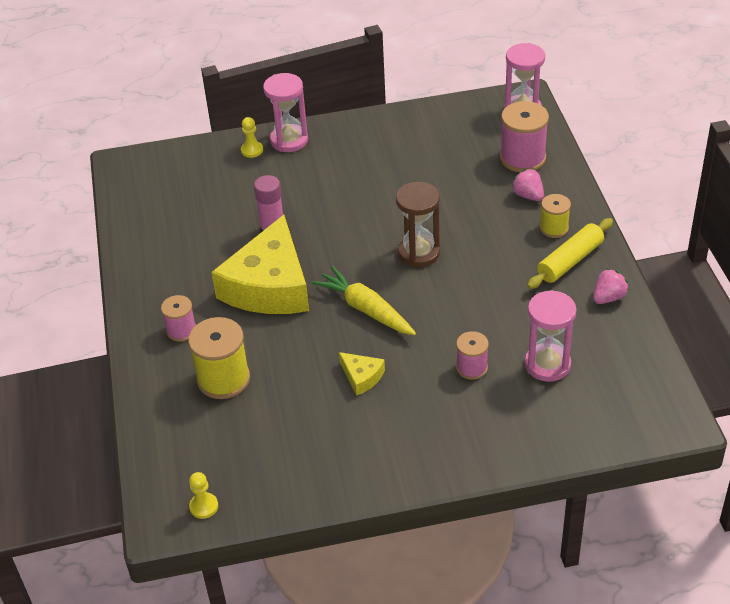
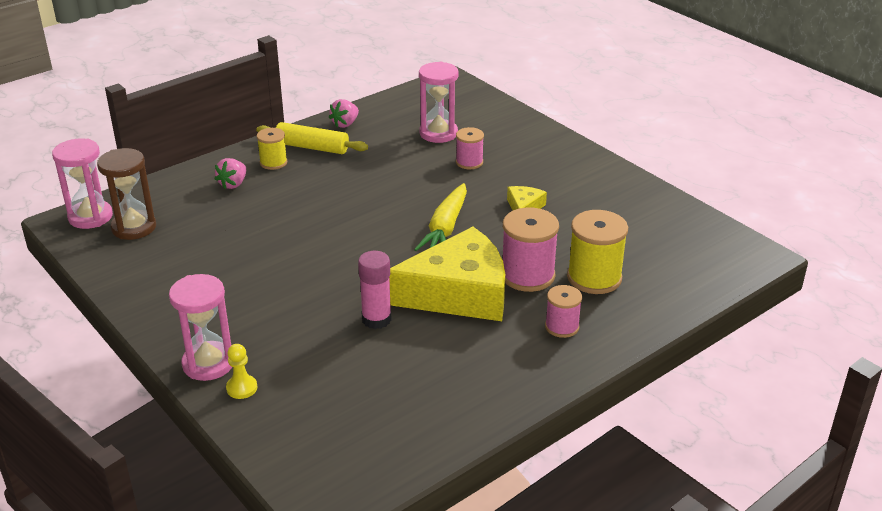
camera: 120 degrees left, 10 degrees down
(204, 506) = (723, 240): yellow pawn -> none
(419, 253) = (351, 221): brown hourglass -> brown hourglass (134, 227)
(522, 158) = (175, 199): pink spool -> pink spool (527, 275)
(608, 297) = (345, 124): pink strawberry -> pink strawberry turned 75 degrees counterclockwise

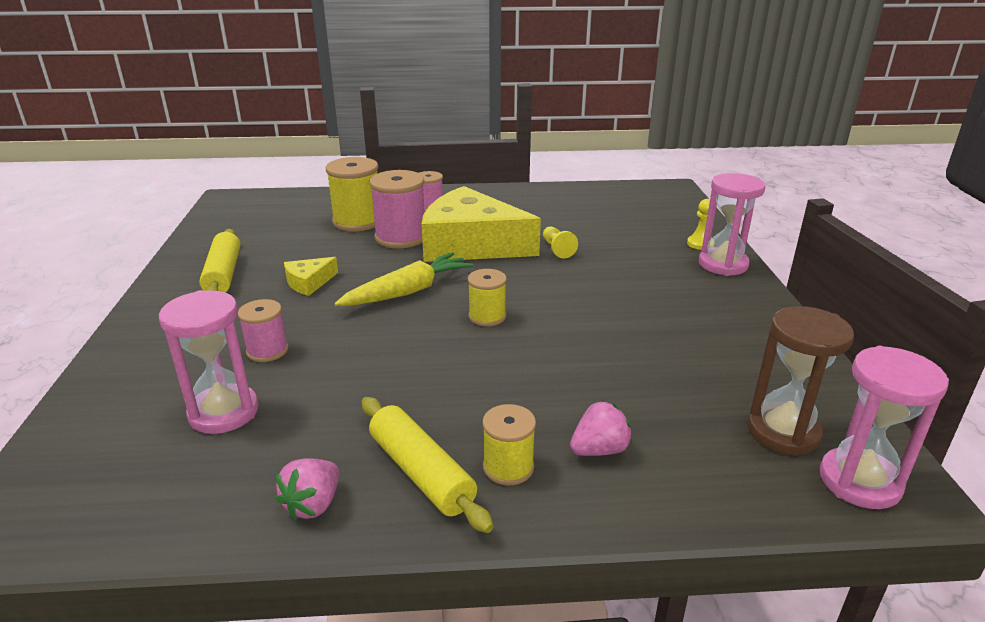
camera: 145 degrees left, 5 degrees down
(345, 124) = (313, 504): pink strawberry -> pink strawberry turned 135 degrees clockwise
(366, 231) = (487, 316): none -> yellow spool
(376, 319) = (557, 249): pink glue stick -> yellow pawn
(592, 190) = (224, 274): none -> yellow rolling pin

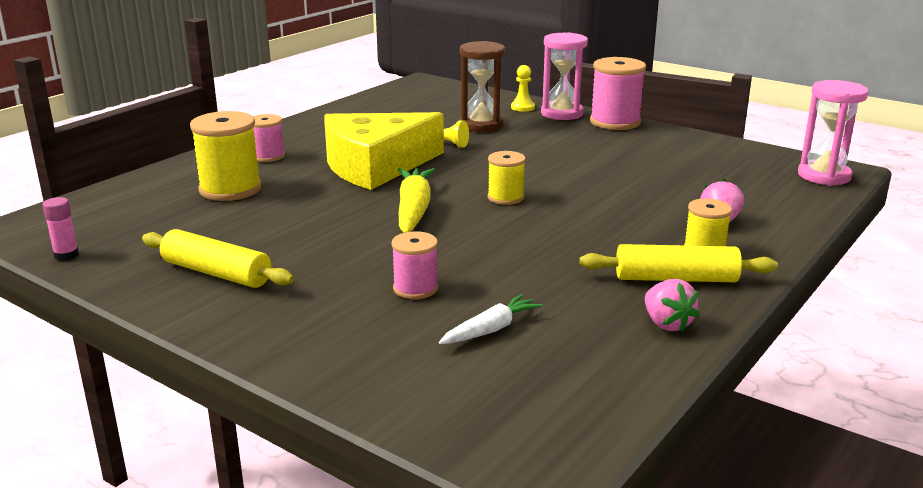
camera: 50 degrees left, 5 degrees down
(206, 225) = (66, 255): none -> pink glue stick
(224, 412) = (491, 329): pink hourglass -> white carrot
(309, 282) = (317, 241): yellow cheese -> none
(401, 237) = (305, 184): pink spool -> pink spool (615, 122)
(783, 432) = (762, 173): brown hourglass -> brown hourglass (481, 125)

